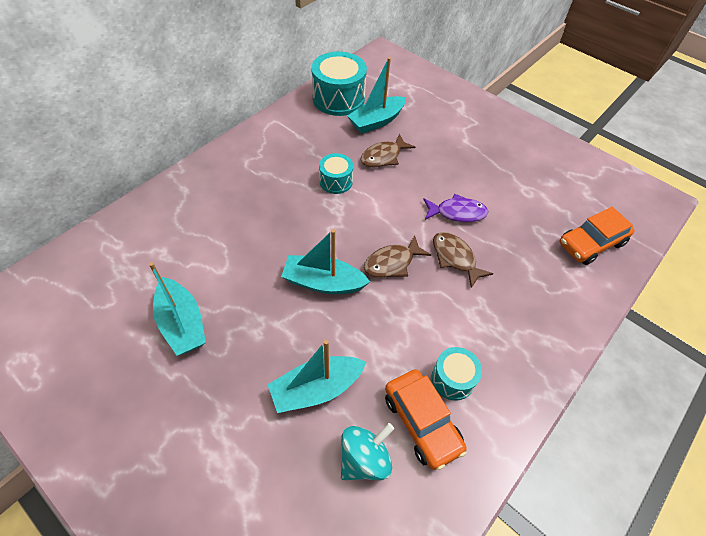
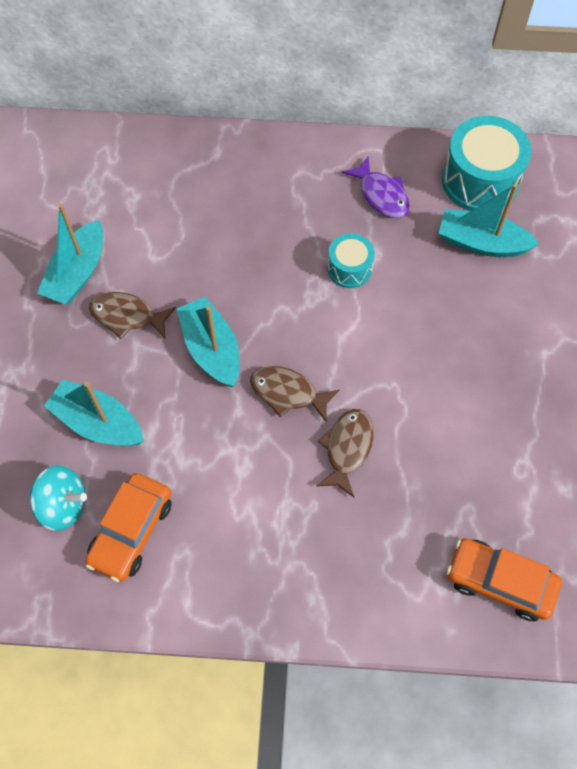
camera: 55 degrees right, 10 degrees up
(383, 156) = (431, 287): brown fish -> brown fish (127, 316)
(453, 379) = (196, 532): turquoise drum -> none
(457, 213) = (415, 413): purple fish -> purple fish (381, 195)

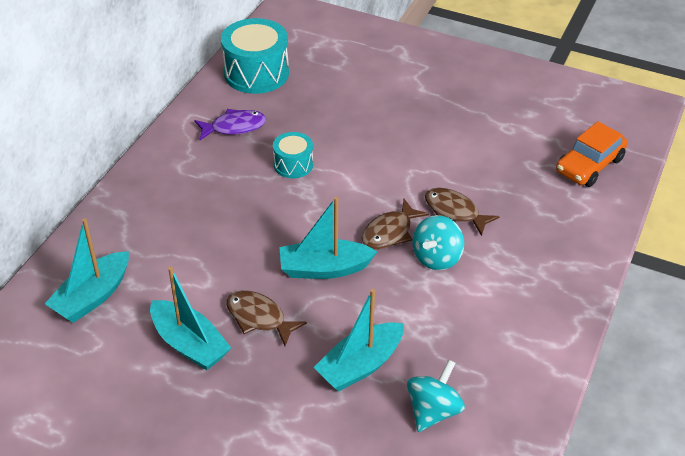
camera: 70 degrees left, 20 degrees down
(127, 316) = (259, 318): brown fish -> brown fish turned 90 degrees clockwise
(131, 531) = (476, 366): orange car -> none
(269, 450) = (436, 258): none -> turquoise spinning top
(481, 243) = (312, 89): turquoise boat -> turquoise boat (92, 296)

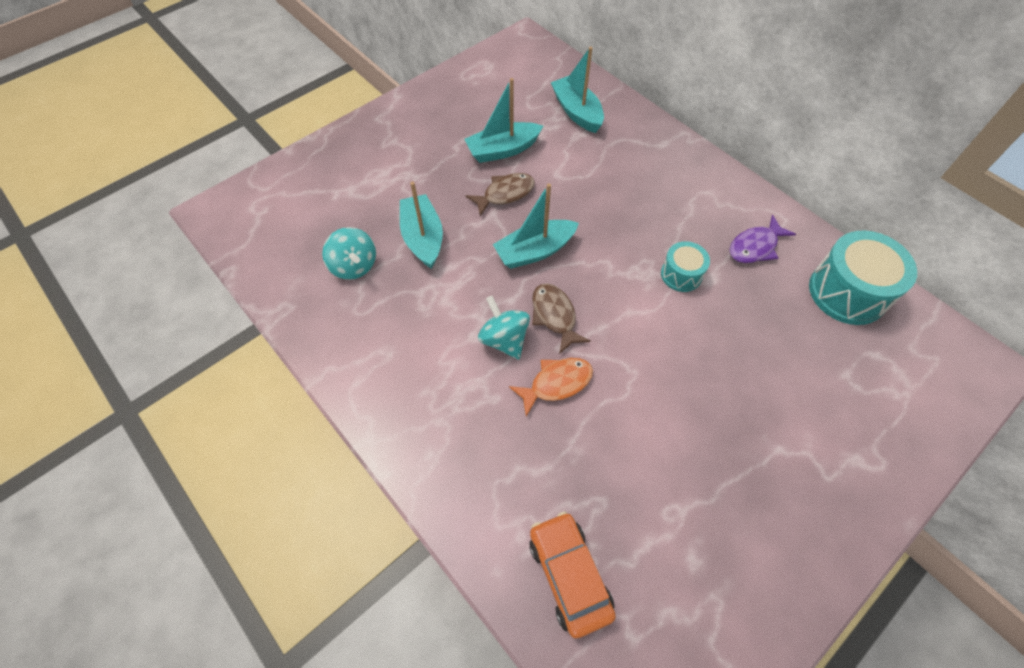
camera: 115 degrees right, 15 degrees up
(234, 127) = (755, 246): purple fish -> purple fish turned 45 degrees clockwise
(324, 268) = (535, 251): turquoise boat -> turquoise boat turned 135 degrees counterclockwise
(454, 212) = (556, 383): brown fish -> orange fish

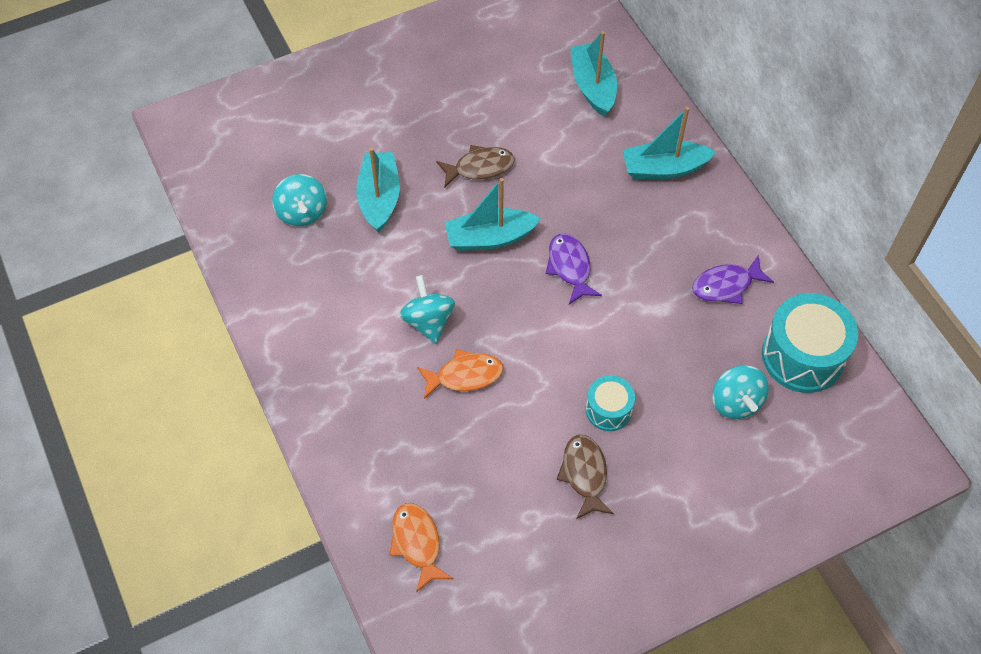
camera: 15 degrees right, 0 degrees up
(503, 150) = (494, 116): turquoise boat -> turquoise boat (664, 168)
(555, 316) = (486, 309): brown fish -> brown fish (584, 474)
(569, 575) = (417, 543): orange car -> orange fish
(615, 261) = (570, 267): none -> purple fish
(681, 274) = (633, 297): turquoise drum -> turquoise drum (608, 410)
(811, 347) = (735, 402): none -> turquoise spinning top

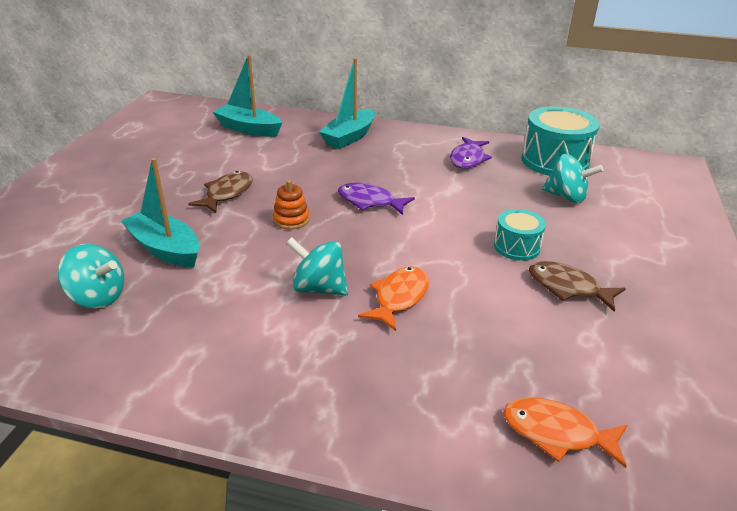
camera: 50 degrees left, 25 degrees down
(489, 238) = (291, 220): turquoise boat -> orange stacking toy

